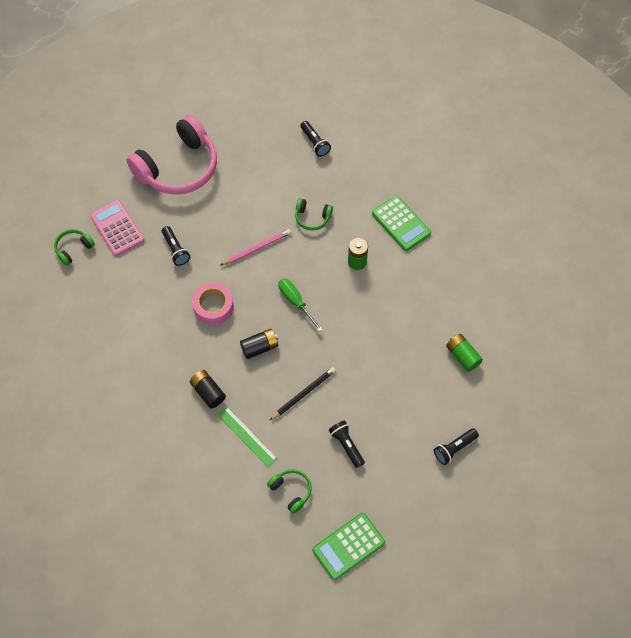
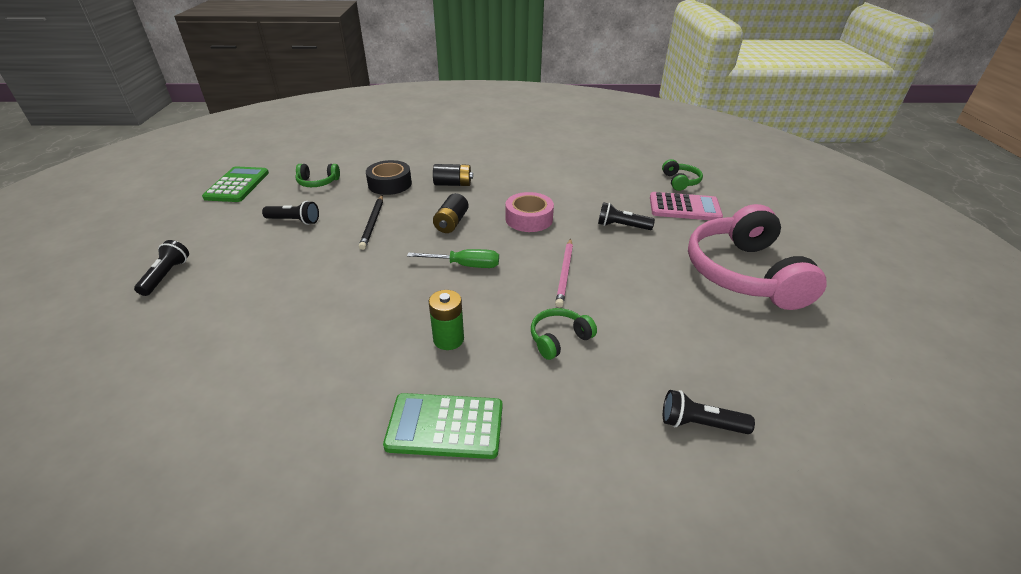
camera: 130 degrees right, 25 degrees down
(247, 436) = (390, 184): green ruler -> black tape
(462, 356) = (209, 348): green battery -> none

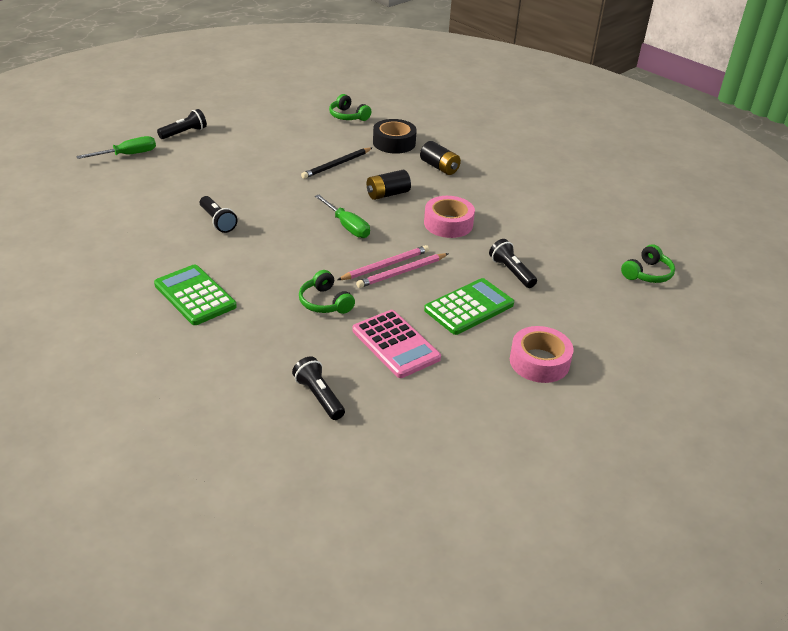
camera: 45 degrees right, 0 degrees up
(123, 335) = (128, 155): none -> green screwdriver
(237, 185) = (296, 92): green calculator -> green calculator (469, 307)
(294, 221) = (293, 136): black flashlight -> black flashlight (217, 221)
(448, 339) = (265, 259): green battery -> none
(545, 276) = (385, 265): none -> pink pencil
(559, 339) = (325, 302): green headphones -> green headphones turned 135 degrees counterclockwise
(684, 207) = (600, 293): pink calculator -> pink calculator (395, 344)
(743, 273) = (539, 362): pink headphones -> pink tape

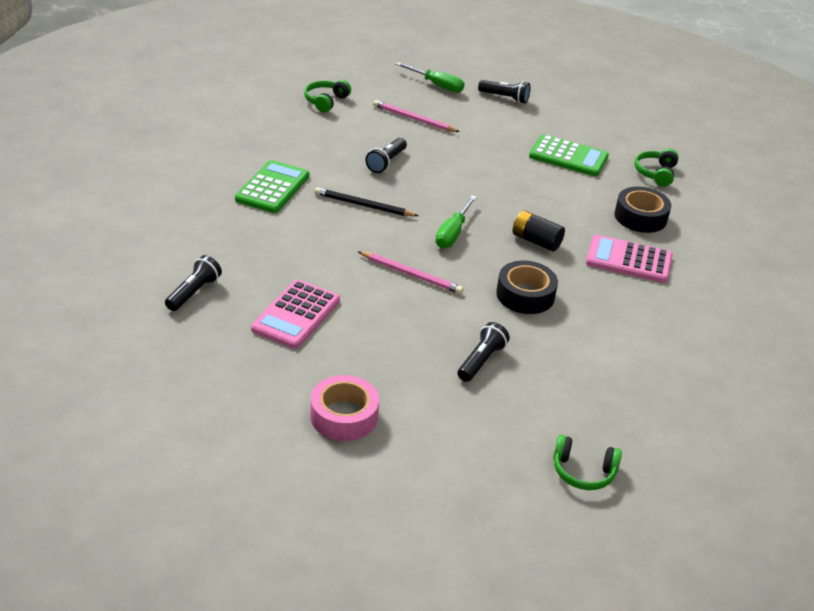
camera: 60 degrees right, 0 degrees up
(325, 302) = (322, 257): green headphones -> green headphones (326, 101)
(337, 165) = (553, 195): black pencil -> black pencil (363, 205)
(402, 272) = (409, 288): pink pencil -> pink pencil (414, 119)
(439, 167) = (628, 260): black battery -> pink calculator
(448, 224) = (525, 295): pink tape -> black tape
(469, 307) = (392, 346): green calculator -> green calculator (568, 157)

